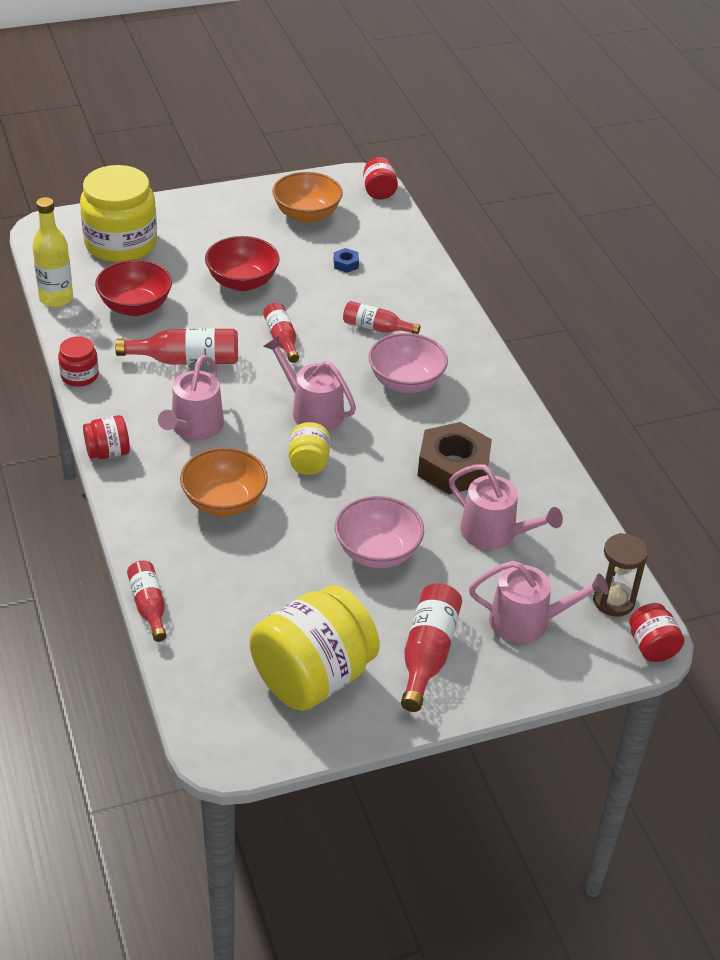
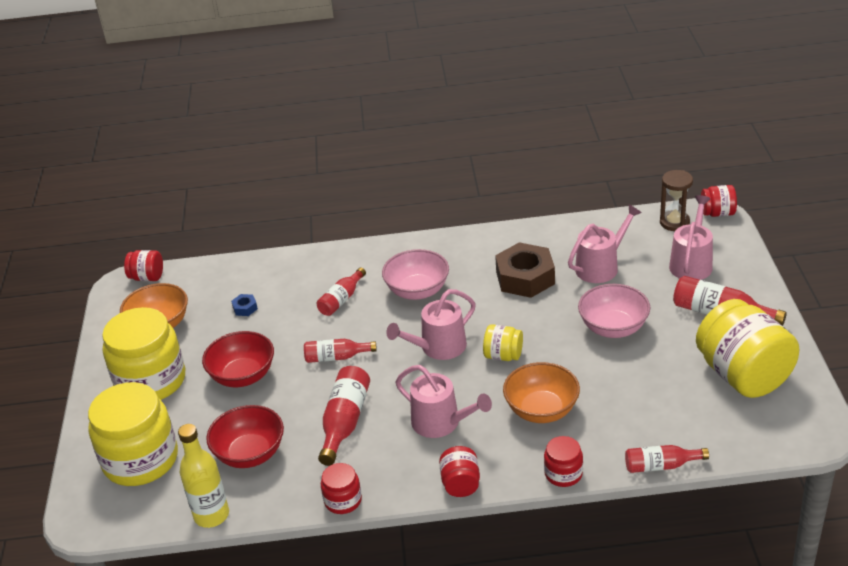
camera: 70 degrees left, 5 degrees down
(129, 527) = (563, 474): none -> red jar
(225, 227) = (151, 381): none -> yellow jar

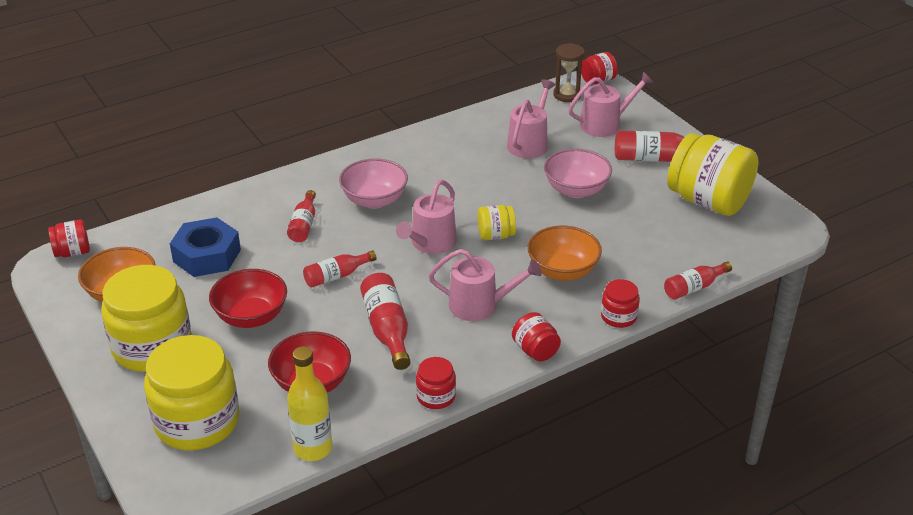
camera: 30 degrees left, 0 degrees up
(245, 308) = (207, 256): blue nut -> blue nut, size x2.40
(525, 278) = (468, 167): brown nut -> none
(691, 263) = (604, 124): pink watering can -> pink watering can turned 75 degrees clockwise

